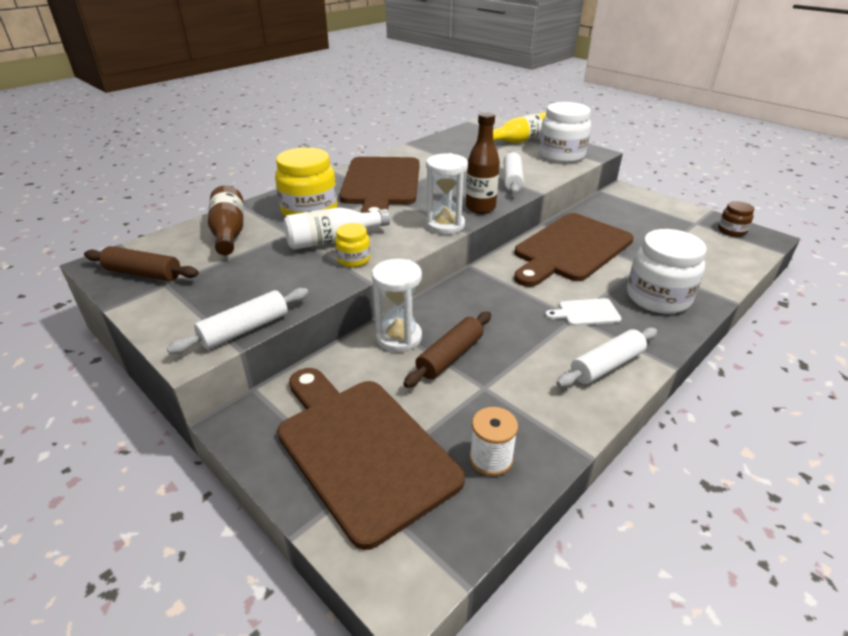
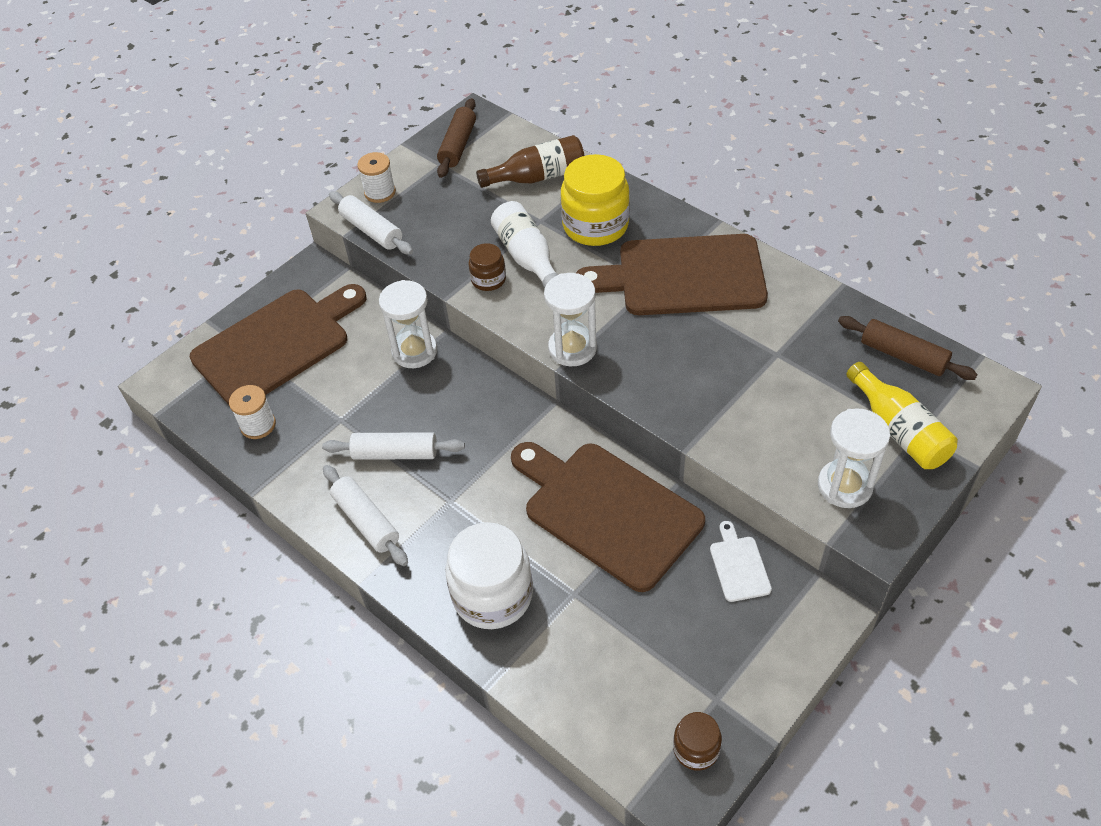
camera: 90 degrees right, 15 degrees up
(181, 325) = (380, 192): none -> white spool
(354, 259) = (488, 279): yellow jar -> brown jar
(450, 356) = (385, 392): brown rolling pin -> brown rolling pin (903, 356)
(480, 208) = (626, 381): brown bottle -> none
(512, 179) = (726, 416): white rolling pin -> white rolling pin (395, 453)
(561, 155) = (844, 486): white jar -> white hourglass
(586, 313) = (458, 513): white cutting board -> white cutting board (739, 565)

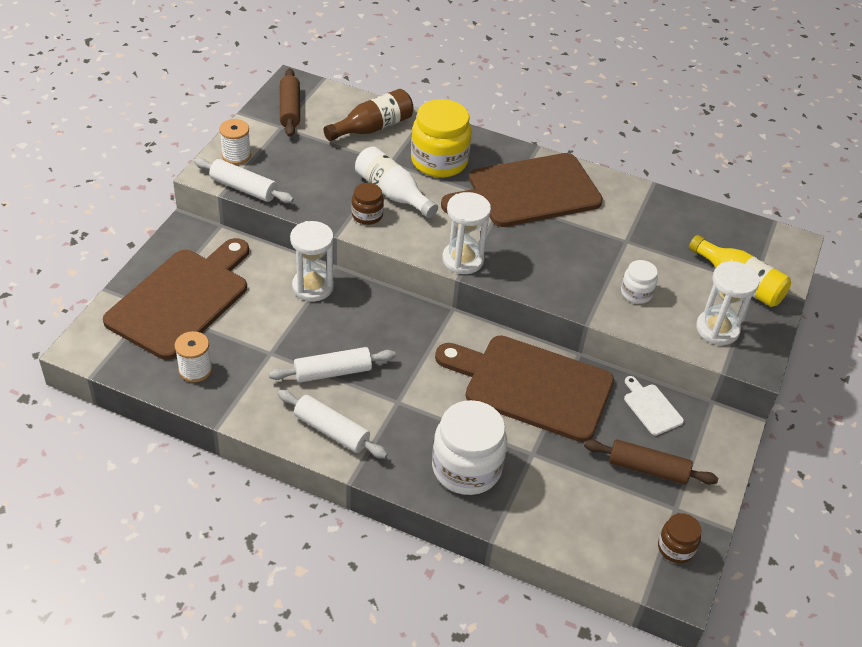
camera: 25 degrees left, 5 degrees down
(761, 422) = (636, 293): none -> white jar
(903, 356) = (719, 229): brown rolling pin -> brown rolling pin (648, 469)

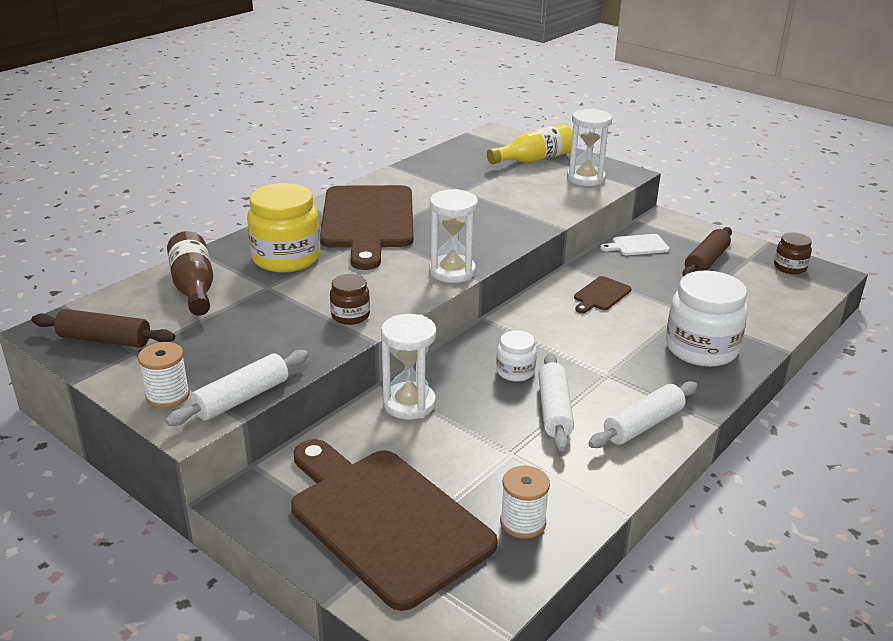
camera: 70 degrees left, 15 degrees down
(392, 193) = (322, 294): white bottle -> none
(531, 386) = (601, 295): brown cutting board -> brown cutting board, size x0.41
(636, 293) = (532, 200): white jar -> white jar (515, 371)

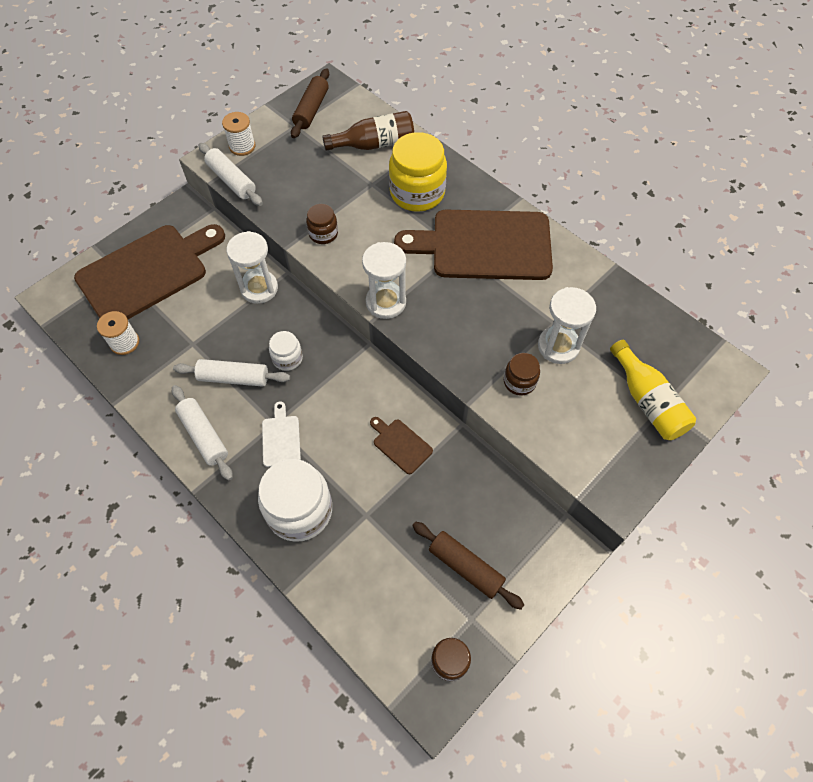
camera: 95 degrees right, 30 degrees up
(532, 206) = (519, 382): none -> brown jar
(586, 178) = (597, 447): white hourglass -> white hourglass (558, 346)
(637, 245) = (502, 502): white cutting board -> white cutting board (281, 438)

